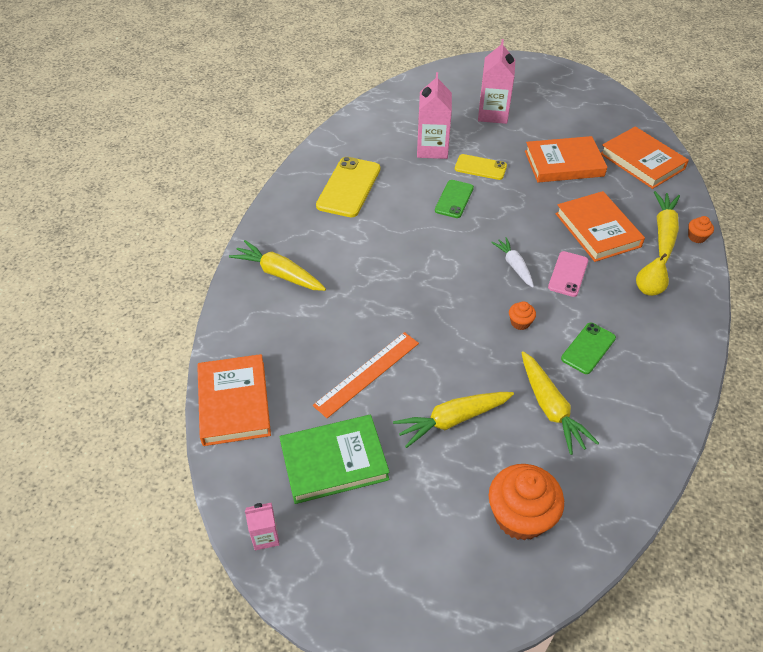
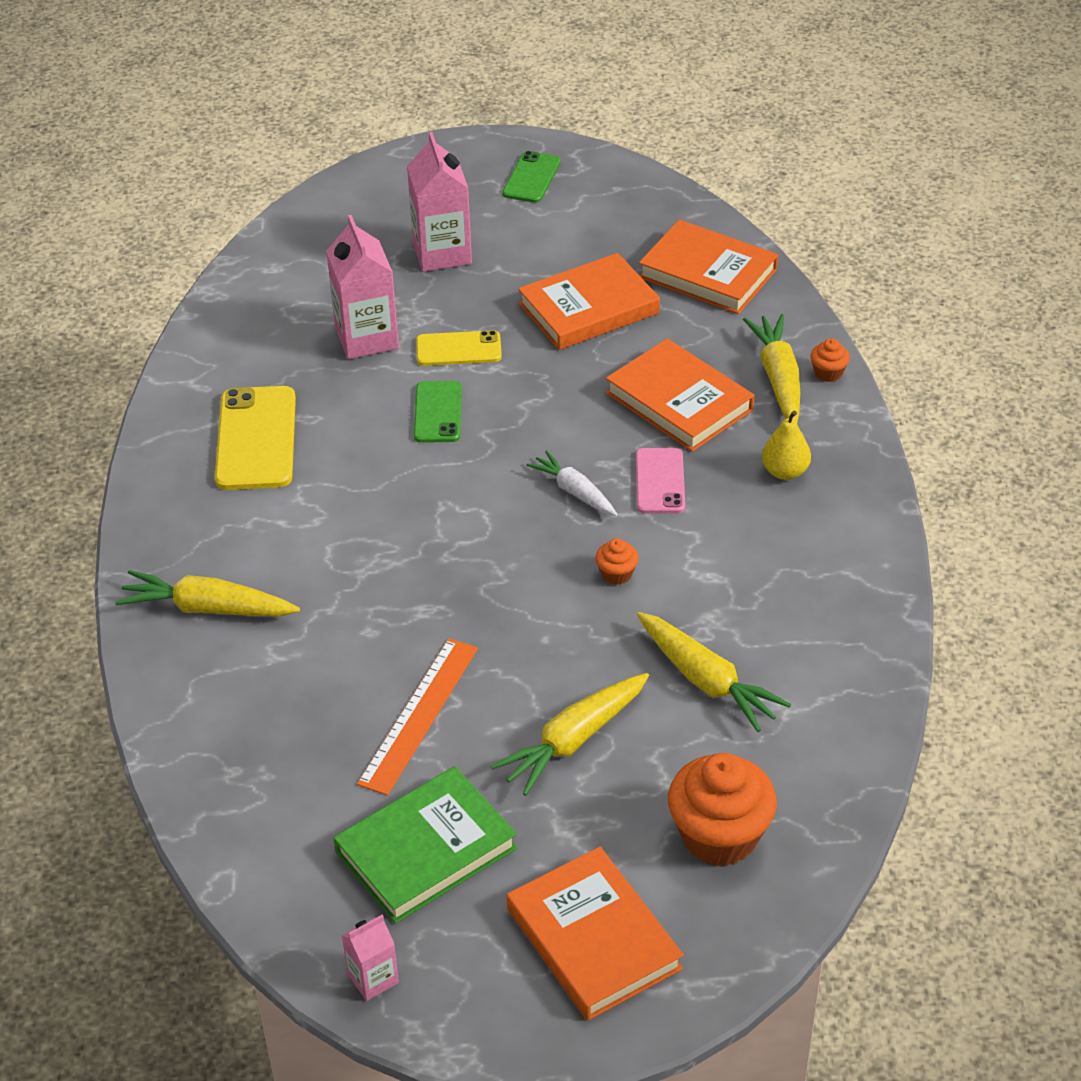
camera: 20 degrees left, 5 degrees down
(234, 403) = (234, 818): orange book -> orange book (593, 939)
(588, 348) = (729, 582): green phone -> green phone (531, 178)

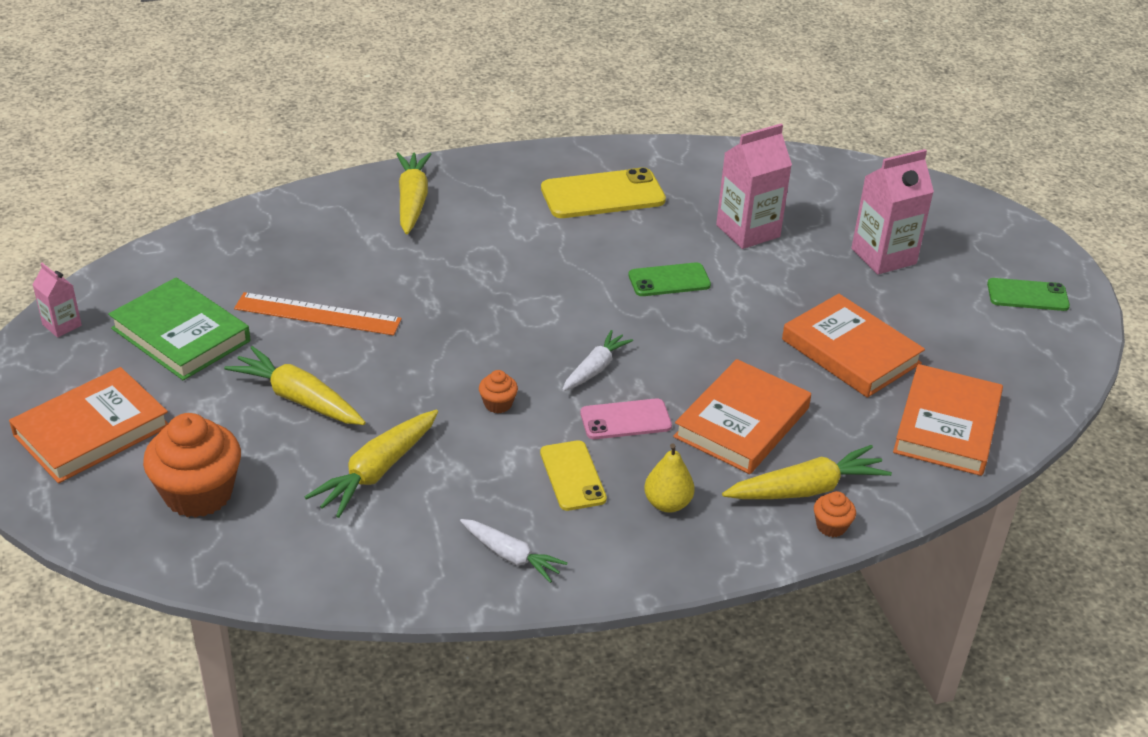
camera: 75 degrees right, 5 degrees down
(458, 349) = (756, 281): yellow phone -> yellow phone (572, 476)
(842, 590) = (511, 556): none -> white carrot

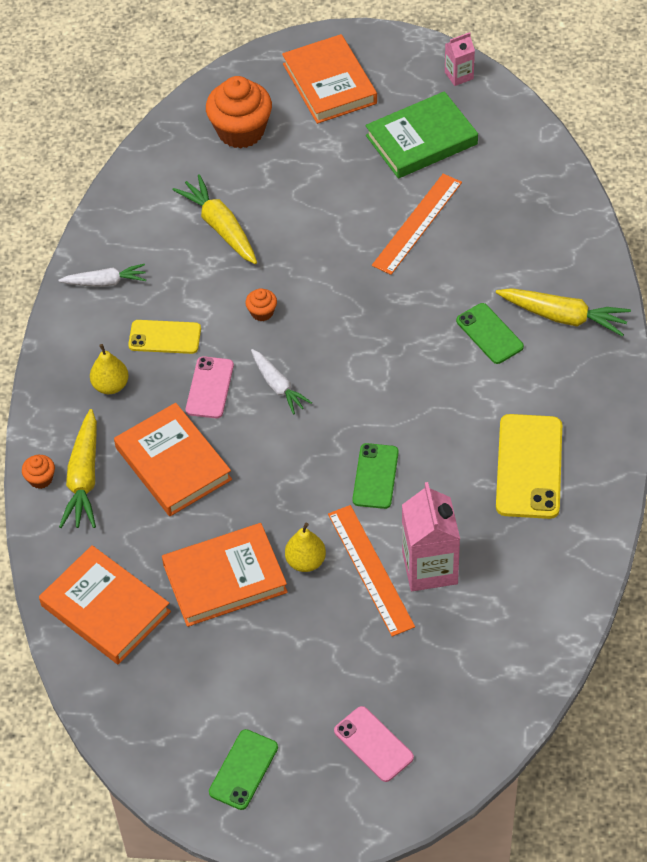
camera: 115 degrees right, 15 degrees up
(299, 399) = (317, 197): yellow carrot -> none
(454, 241) = (489, 334): none -> green phone
(511, 556) = (105, 282): white carrot -> white carrot turned 150 degrees counterclockwise
(774, 264) = (370, 570): none -> orange ruler
(794, 304) = (306, 561): none -> yellow pear
(883, 256) = (349, 669): pink carton -> none
(941, 230) = (373, 744): none -> pink phone

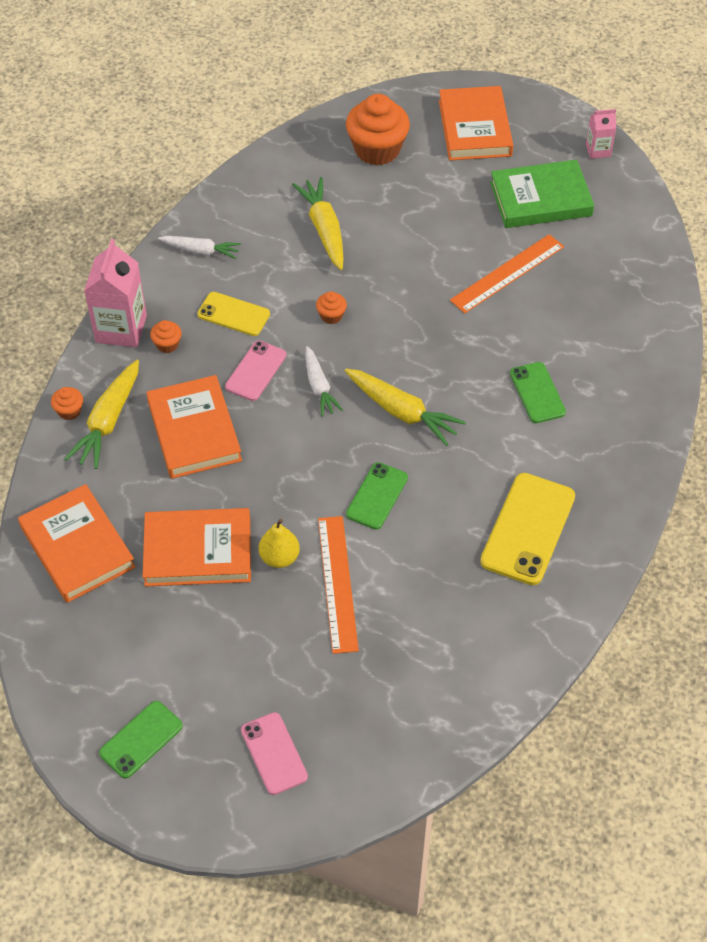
camera: 15 degrees right, 0 degrees up
(111, 385) = (167, 344): yellow pear -> orange cupcake
(430, 567) = (395, 598): pink carton -> pink carton (121, 329)
(563, 317) = (614, 396): yellow carrot -> yellow carrot (402, 412)

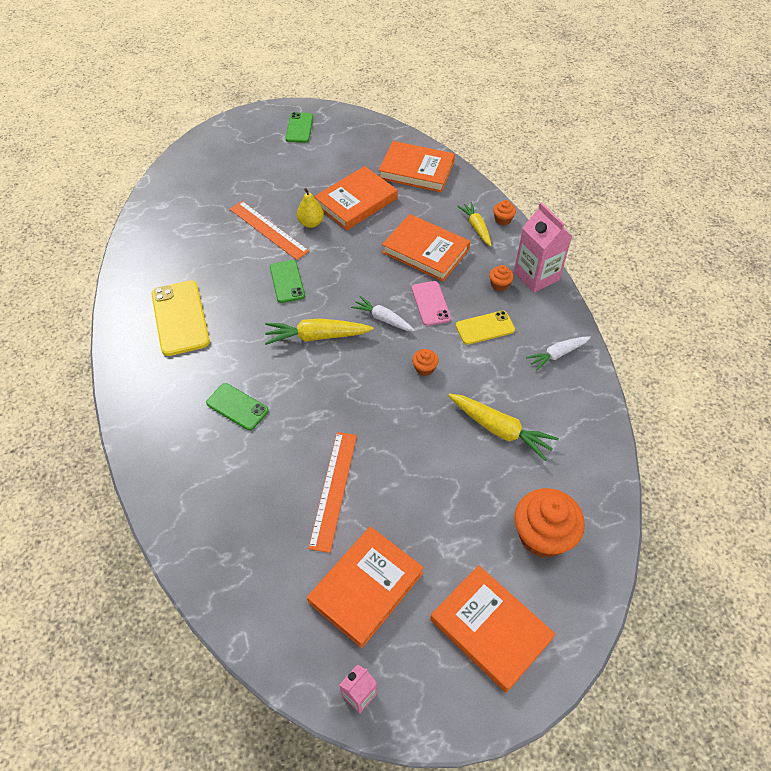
camera: 140 degrees right, 0 degrees up
(108, 421) = (476, 227): yellow carrot -> yellow carrot, size x0.66
(274, 753) = (234, 154): pink phone -> none
(540, 199) = (366, 588): green book -> orange book

